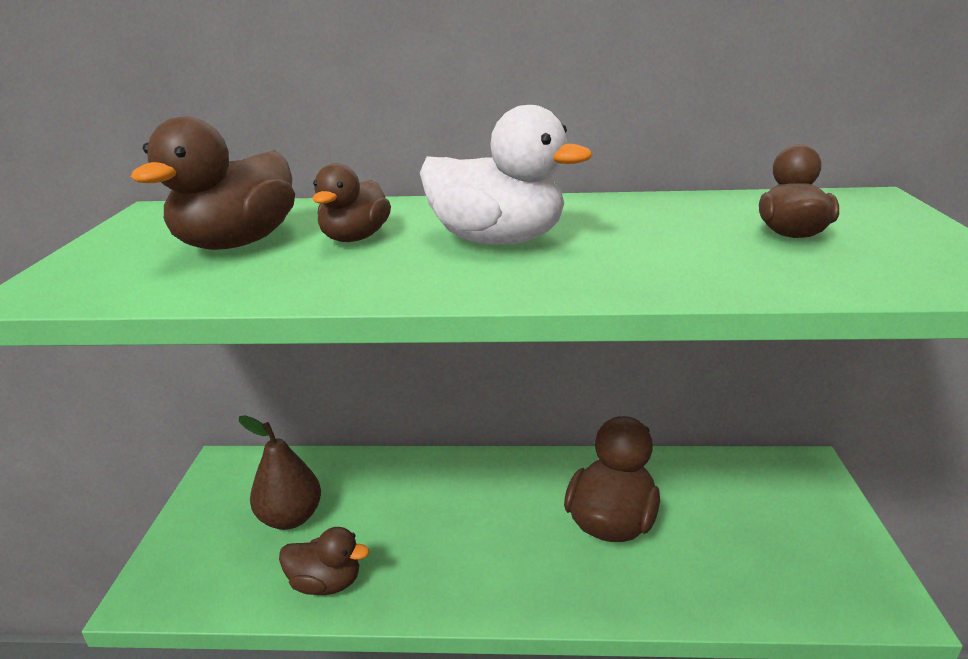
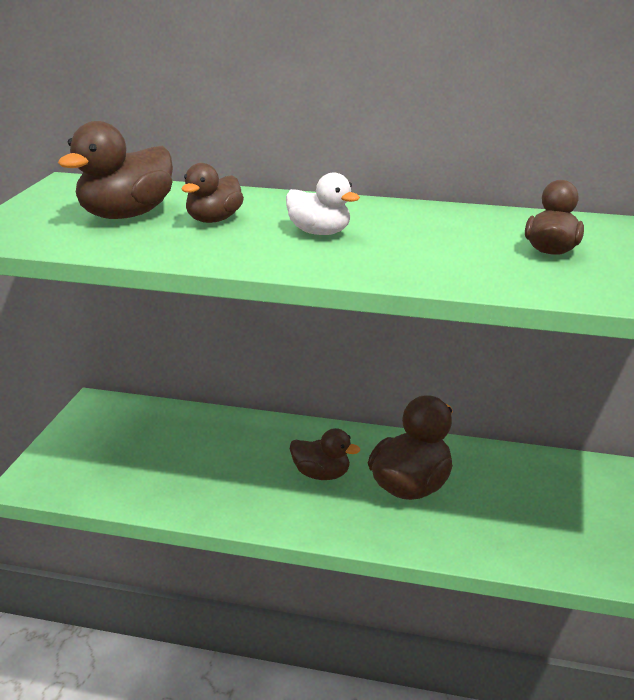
camera: 10 degrees right, 0 degrees up
(290, 518) = (145, 449): brown pear -> none
(326, 583) = (164, 495): brown duck -> brown duck (321, 475)
(497, 240) = (319, 233): white duck -> white duck, size x0.62

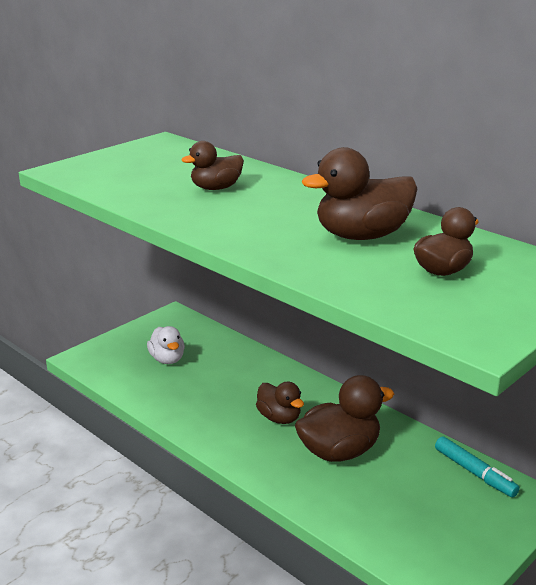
camera: 30 degrees right, 0 degrees up
(126, 215) = (163, 172): brown duck -> brown duck (362, 236)
(319, 233) = (276, 214): white duck -> white duck (167, 359)
(546, 464) = (474, 472): none -> turquoise marker

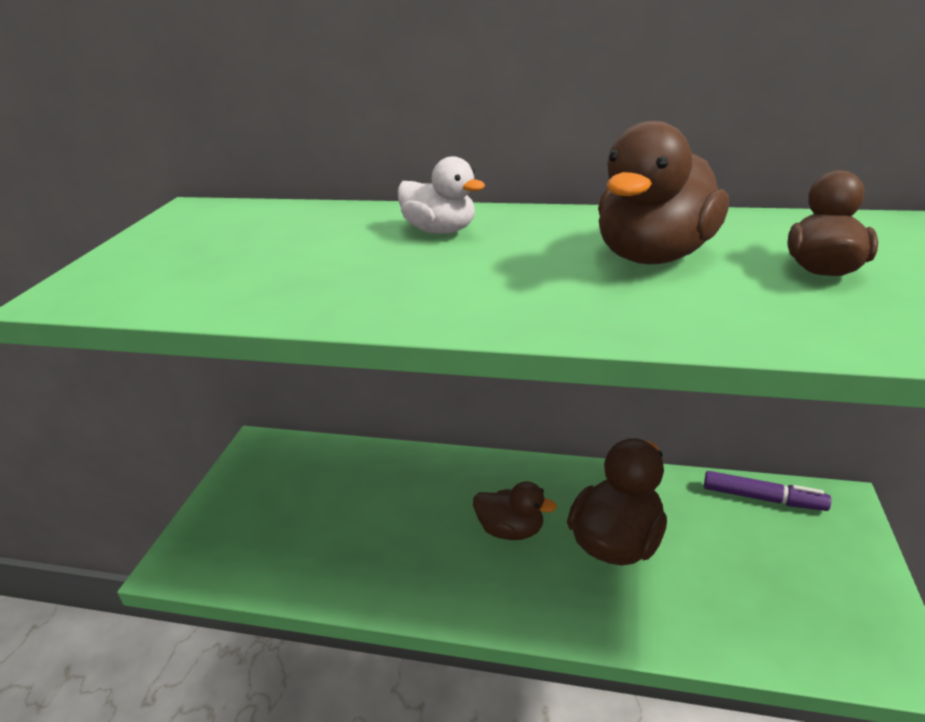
camera: 30 degrees left, 5 degrees up
(167, 359) = (301, 512): white duck -> white duck (440, 231)
(216, 188) = (363, 250): brown duck -> none
(474, 472) = (762, 498): turquoise marker -> purple marker

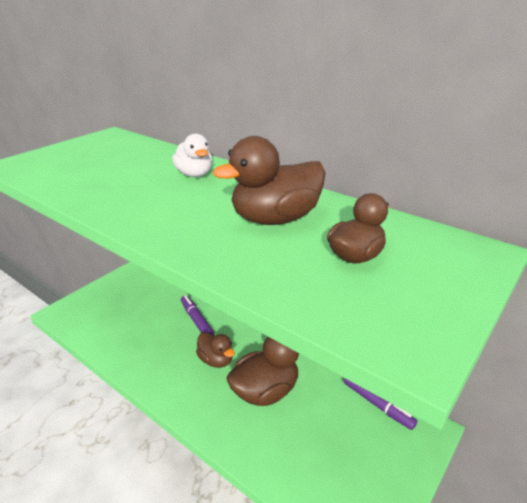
camera: 25 degrees right, 0 degrees up
(429, 486) = (196, 320): none -> purple marker

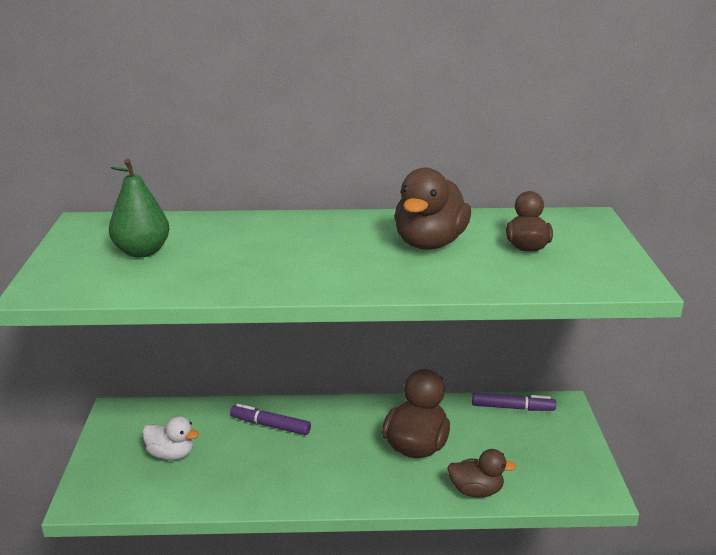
camera: 40 degrees left, 5 degrees down
(96, 160) = (142, 252): none -> green pear
(194, 174) = (286, 232): white duck -> white duck (171, 454)
(216, 360) = (339, 447): brown duck -> brown duck (476, 491)

